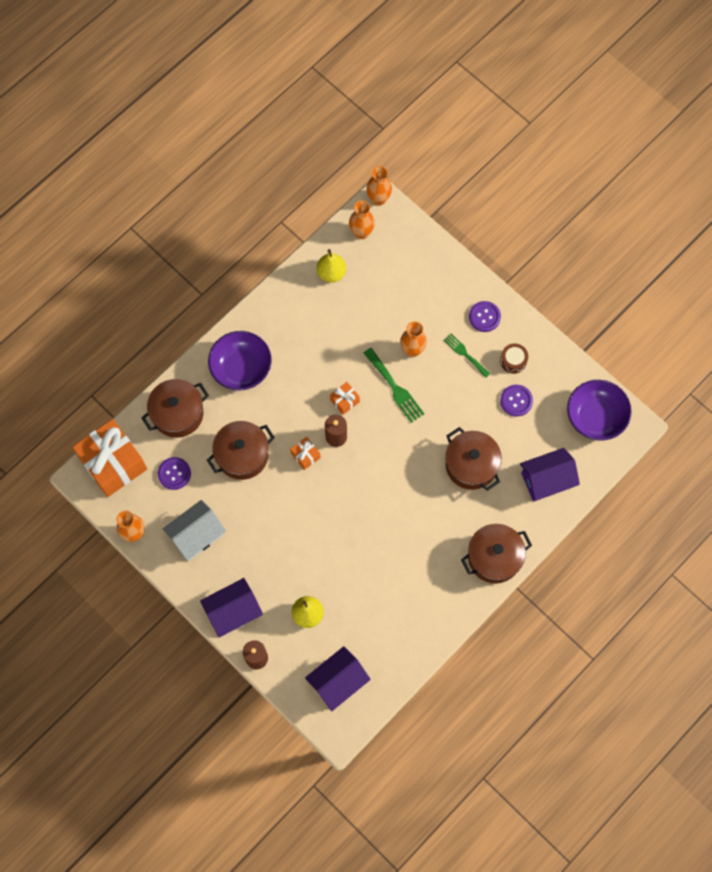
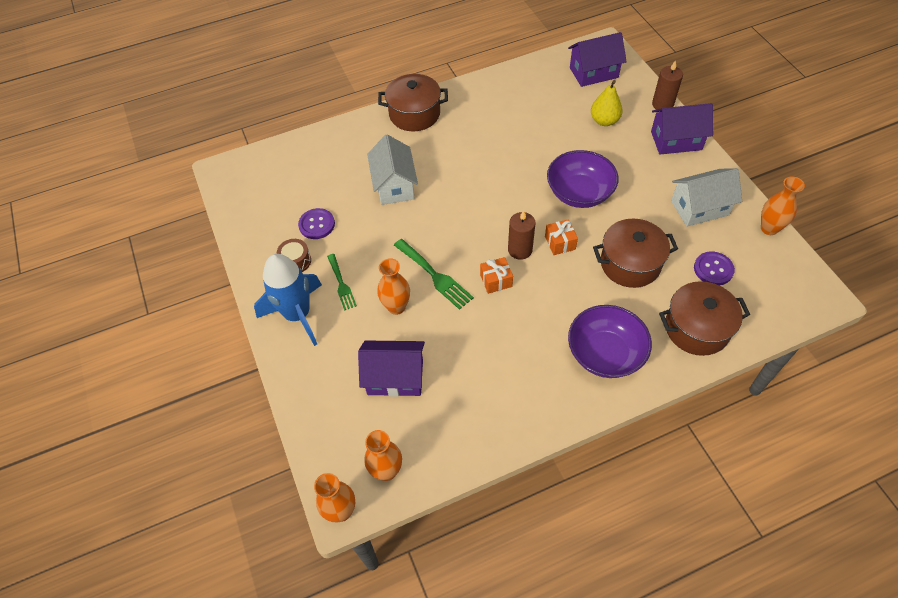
camera: 155 degrees left, 15 degrees down
(113, 463) = (785, 300): orange gift -> none
(331, 273) = (450, 430): yellow pear -> none
(395, 388) = (435, 276): green fork -> green fork turned 150 degrees clockwise
(471, 465) = (394, 185): brown pot -> white house
(484, 317) = (297, 314): purple button -> blue rocket
(546, 480) = (331, 154): purple house -> purple house (395, 377)
(595, 417) = (251, 188): purple bowl -> purple bowl (579, 193)

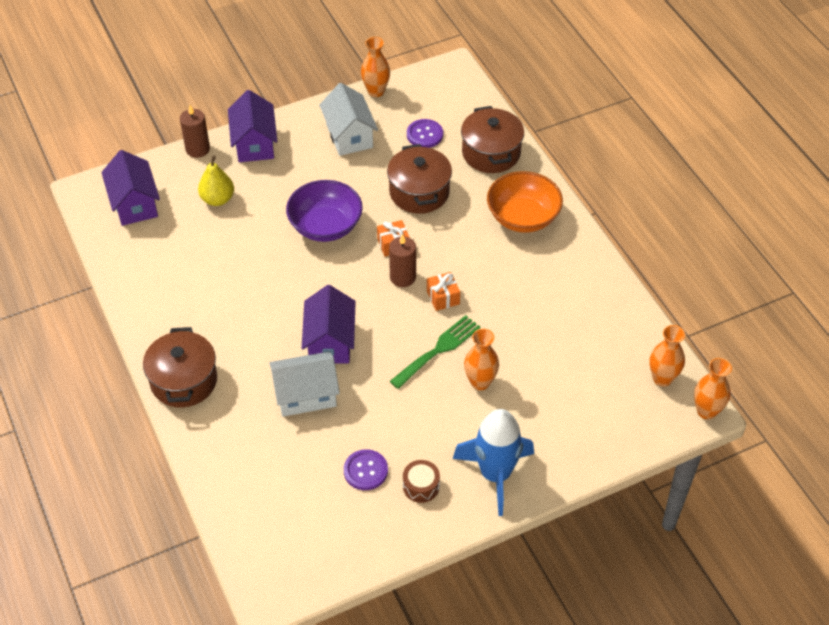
camera: 95 degrees left, 5 degrees down
(341, 284) = (452, 436): green fork -> none
(395, 377) = (564, 378): purple house -> purple house (330, 342)
(605, 354) = (523, 217): purple bowl -> orange bowl

